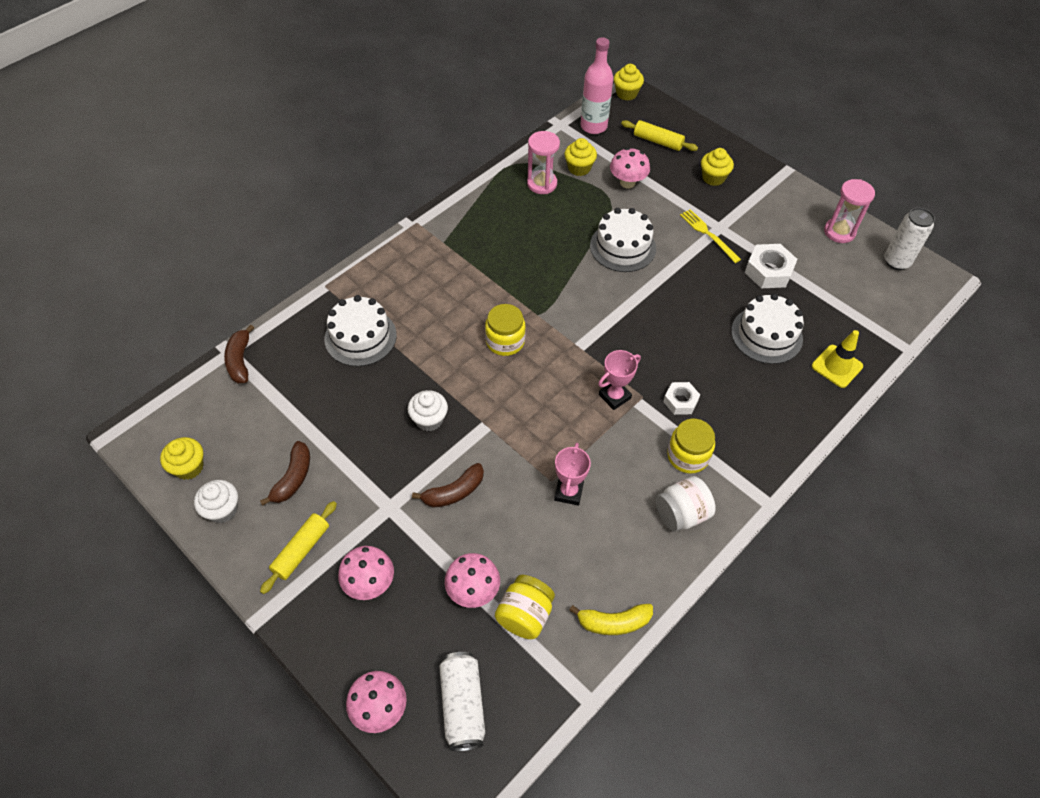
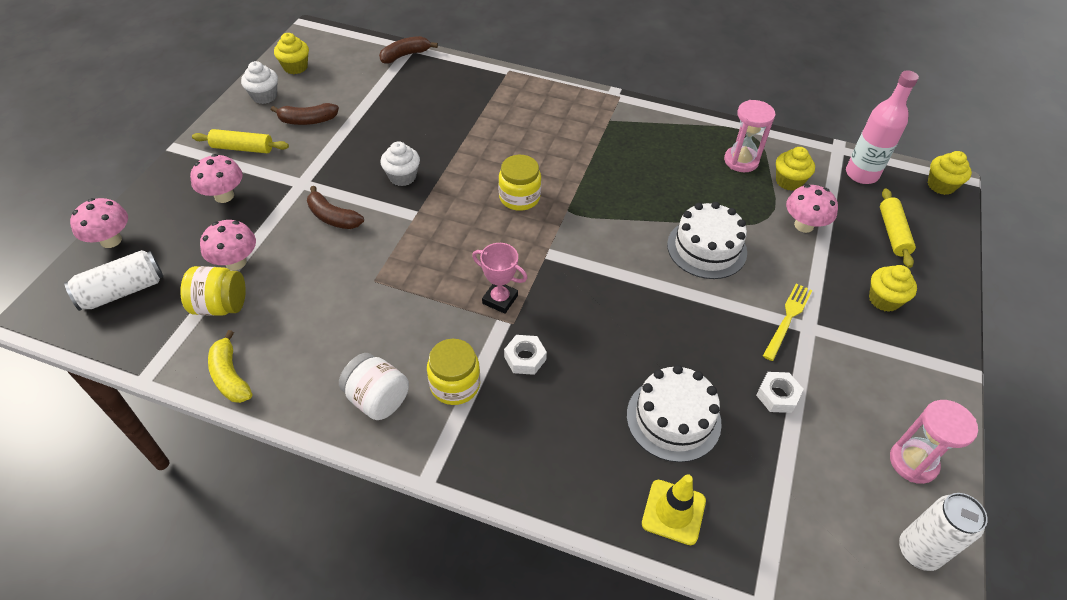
camera: 65 degrees right, 5 degrees down
(360, 337) = (467, 108): white cake -> none
(568, 492) = (366, 297): pink trophy -> none
(768, 271) = (777, 395): white nut -> white nut, size x0.64

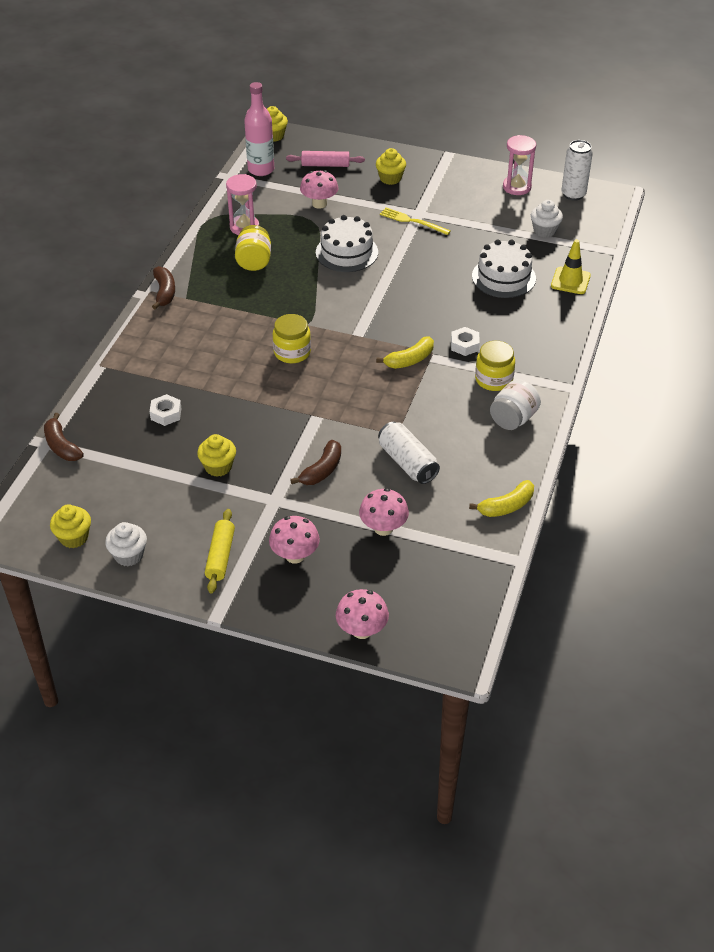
camera: 90 degrees left, 5 degrees down
(122, 291) = (425, 602): white can -> white can (407, 462)
(220, 306) = (435, 528): yellow jar -> yellow jar (254, 261)
(307, 120) = (175, 511): brown banana -> brown banana (164, 292)
(402, 177) = (265, 429): white cupcake -> white cupcake (544, 230)
(500, 299) = (410, 360): pink trophy -> yellow banana
(777, 395) = (478, 232): white nut -> white nut (166, 414)
(789, 181) = (269, 205): yellow cupcake -> yellow cupcake (218, 467)
(893, 233) = (325, 165): yellow rolling pin -> pink rolling pin

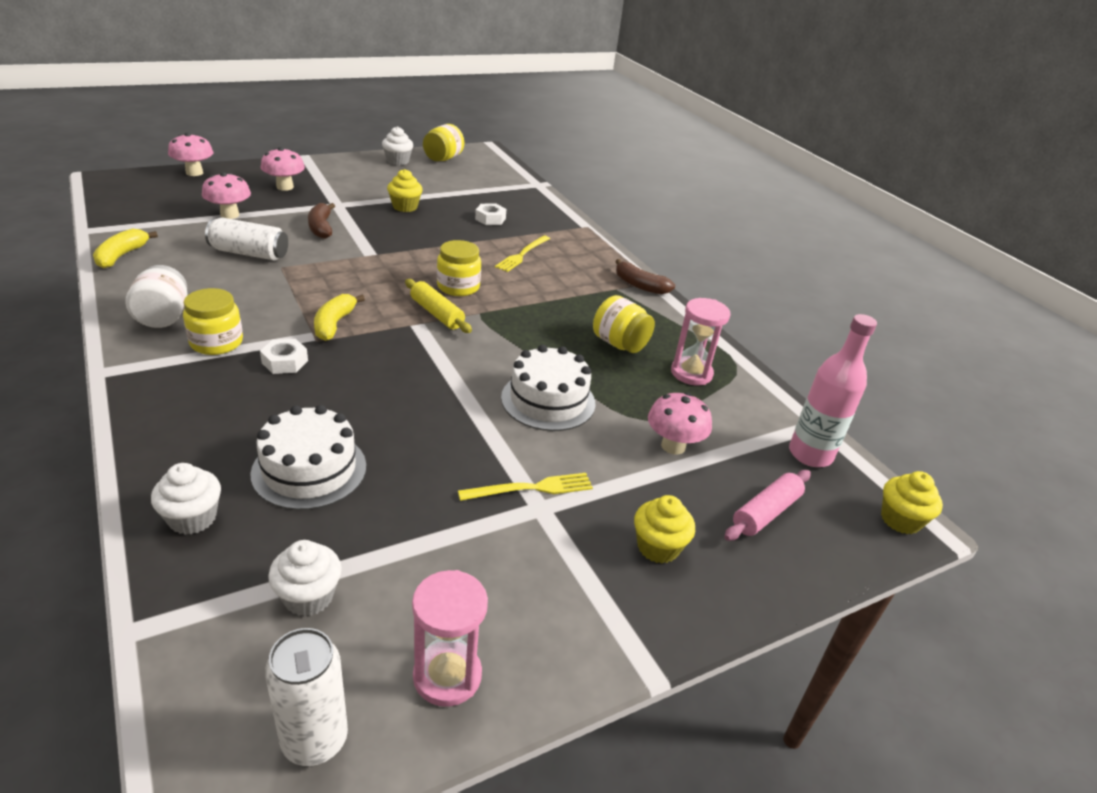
camera: 130 degrees right, 10 degrees down
(61, 446) = (526, 186): brown banana -> none
(74, 537) = (443, 158): yellow cupcake -> yellow jar
(202, 360) = (522, 254): none -> yellow fork
(220, 556) = (338, 174): yellow rolling pin -> yellow rolling pin (437, 314)
(570, 281) = (192, 518): yellow traffic cone -> white cupcake

